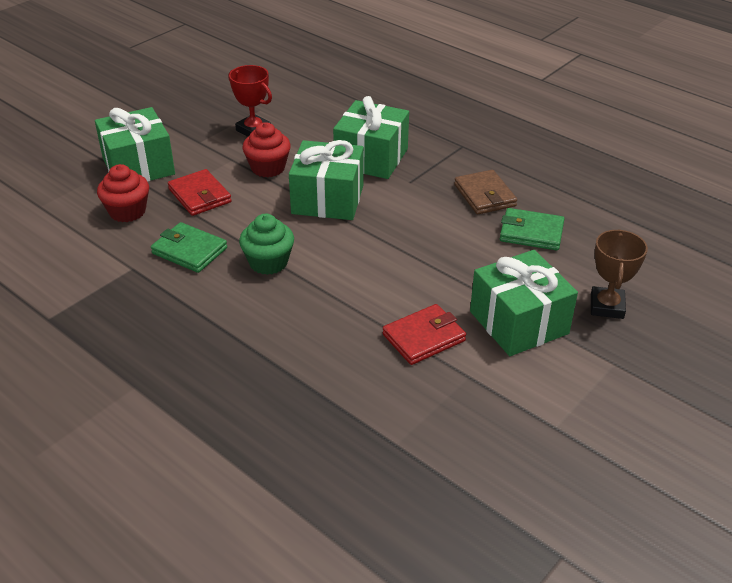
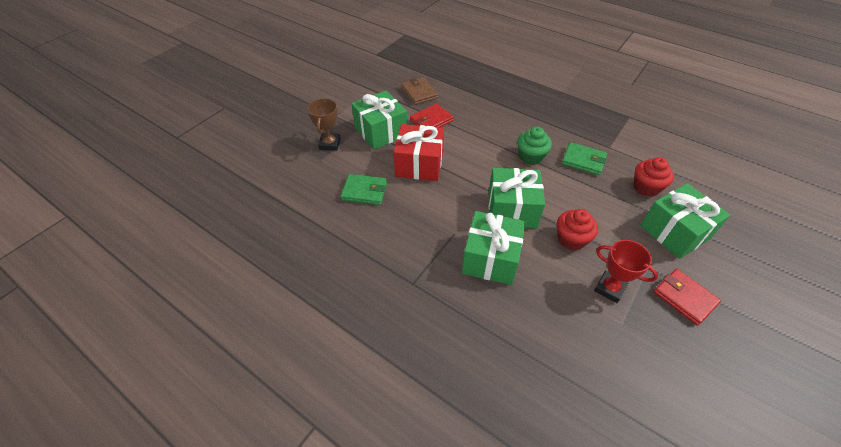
camera: 175 degrees right, 10 degrees up
(200, 196) = (606, 205): red wallet -> red wallet (684, 298)
(450, 263) = (419, 164): none -> red gift
(484, 195) = (395, 223): brown wallet -> brown wallet (419, 93)

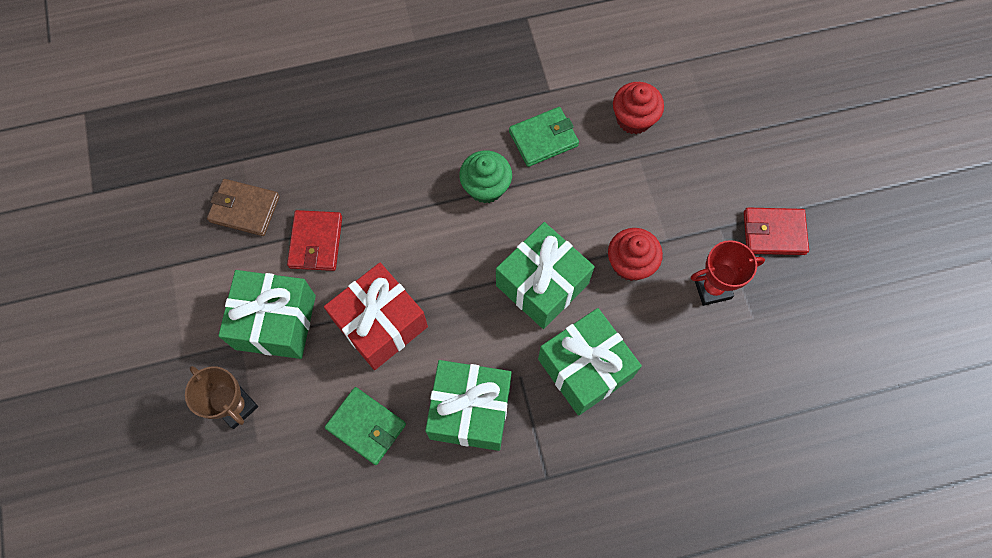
camera: 50 degrees left, 20 degrees up
(365, 191) = (366, 426): green wallet -> green wallet turned 75 degrees clockwise
(674, 232) = (705, 157): green gift -> green gift (470, 410)

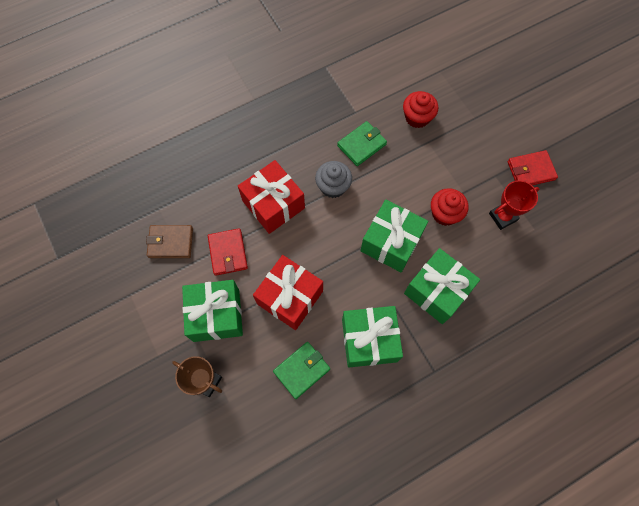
camera: 15 degrees left, 0 degrees up
(366, 426) = (301, 370): green wallet -> green wallet turned 60 degrees counterclockwise
(397, 191) = (273, 204): none -> red gift
(486, 187) = (333, 186): green cupcake -> grey cupcake

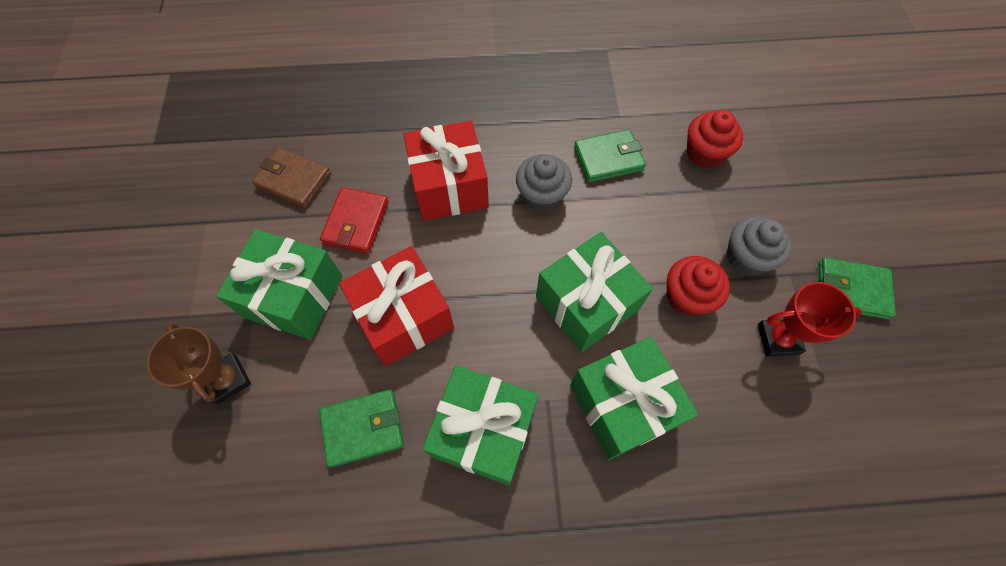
camera: 25 degrees right, 5 degrees down
(467, 175) = (746, 257): none -> grey cupcake
(531, 171) = (852, 290): red wallet -> green wallet

